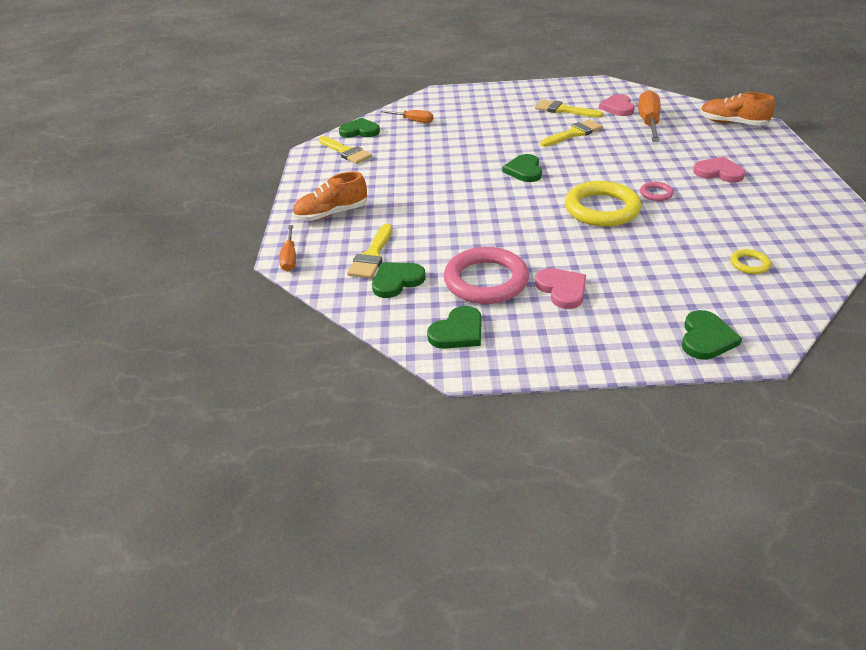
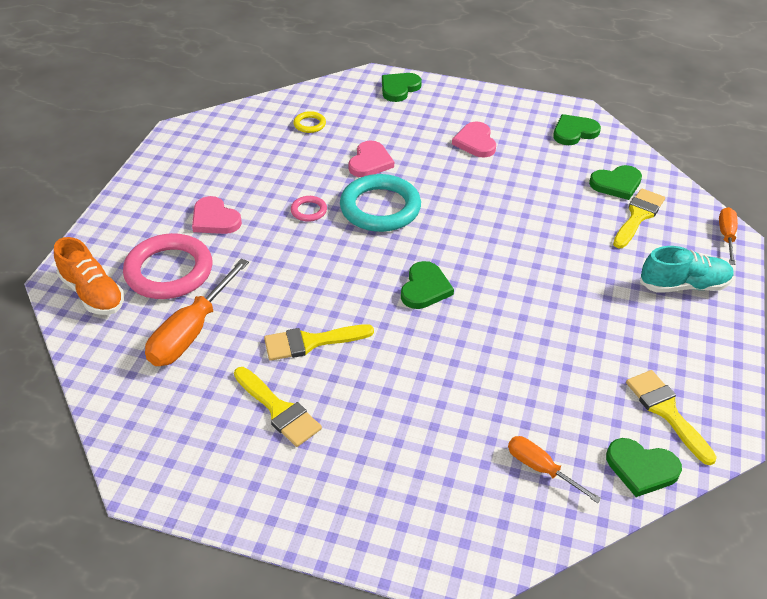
camera: 165 degrees left, 5 degrees up
(331, 214) = (684, 285): orange shoe -> turquoise shoe
(486, 280) = (535, 165): pink ring -> pink ring (169, 271)
(601, 209) = (380, 208): yellow ring -> turquoise ring
(617, 107) = (194, 386): pink heart -> pink heart (370, 162)

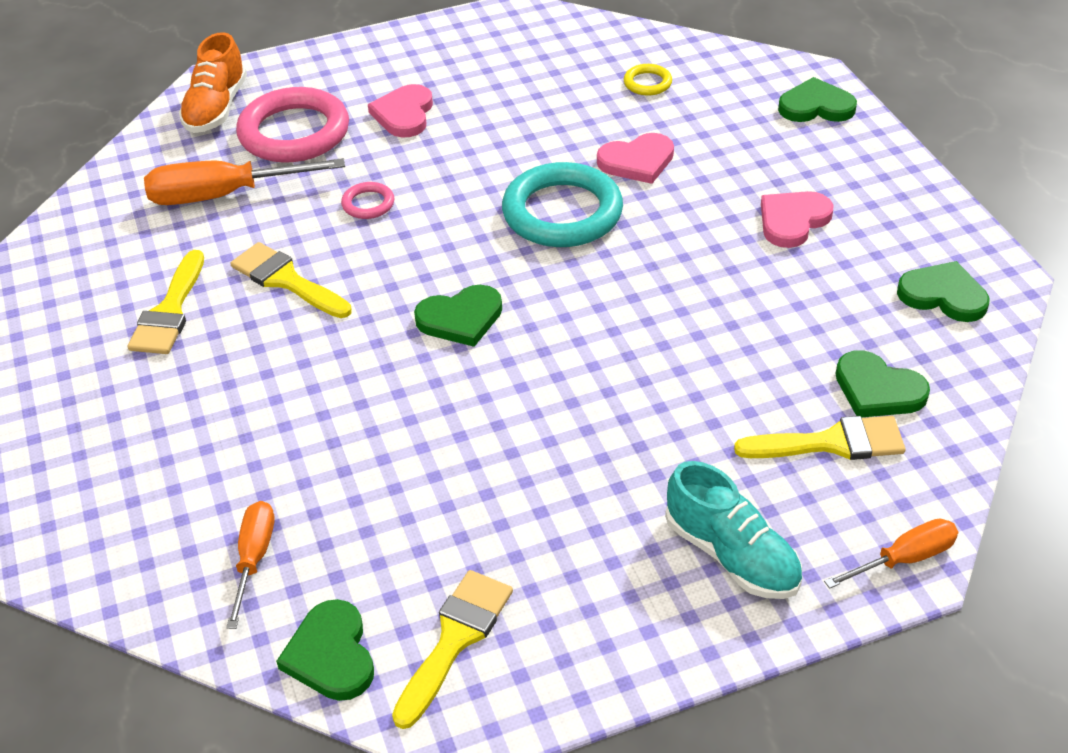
camera: 55 degrees right, 0 degrees up
(309, 211) = (493, 166): pink ring -> pink ring (368, 204)

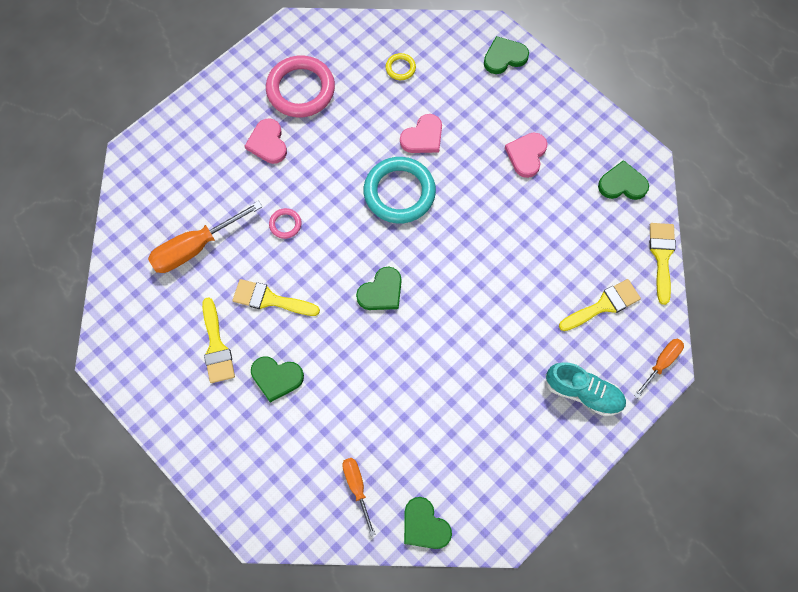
camera: 25 degrees left, 25 degrees up
(216, 108) = (147, 177): orange shoe -> none
(294, 132) = (209, 181): pink ring -> pink ring (301, 89)
(455, 639) = (478, 493): yellow brush -> yellow brush (662, 257)
(878, 389) = (613, 262): green heart -> green heart (276, 378)

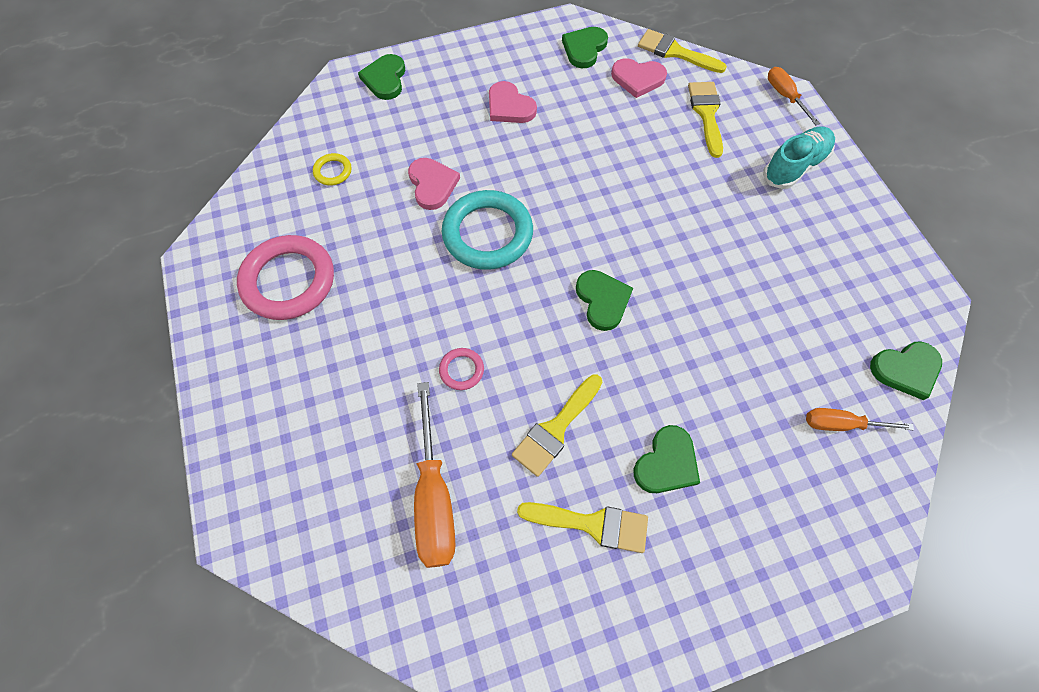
camera: 65 degrees left, 5 degrees down
(268, 143) = (337, 346): pink heart -> pink heart (638, 79)

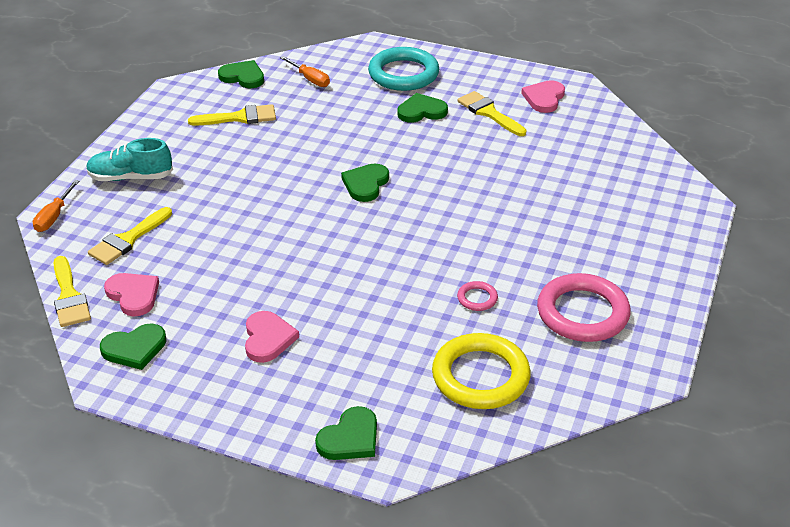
camera: 140 degrees left, 25 degrees down
(333, 171) = (480, 376): yellow ring -> yellow ring, size x2.24
(432, 185) = (404, 315): pink heart -> pink heart (544, 98)
(434, 497) = (568, 161): orange screwdriver -> none
(461, 370) = (497, 200): pink ring -> pink ring (477, 298)
(487, 234) = (398, 259): turquoise ring -> turquoise ring (403, 74)
(555, 429) = (467, 150): yellow brush -> yellow brush (239, 117)

